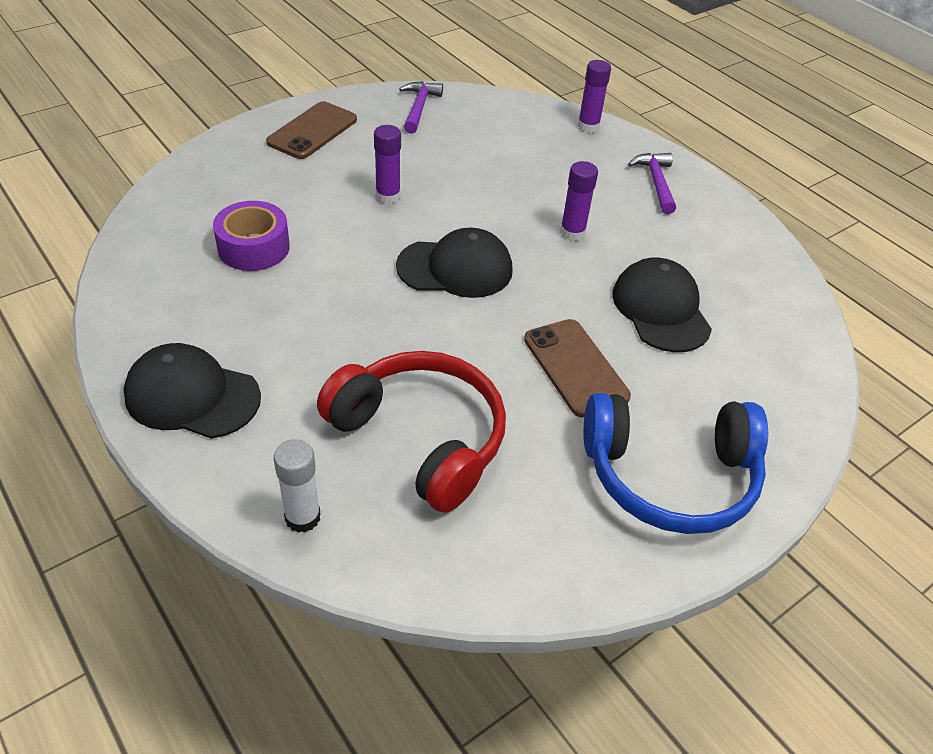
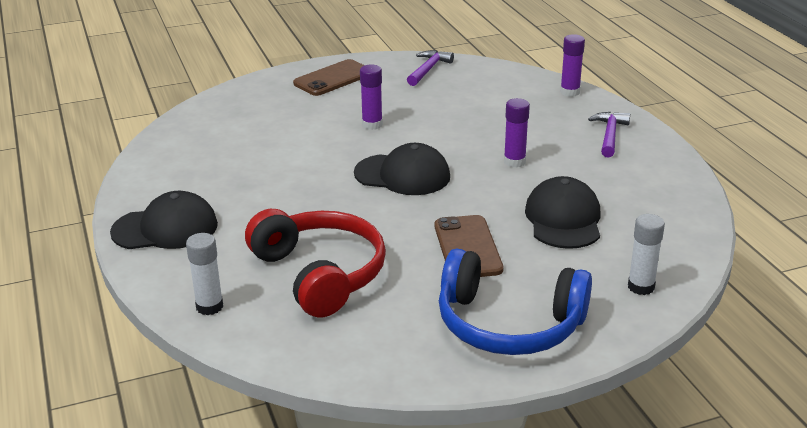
camera: 20 degrees right, 15 degrees down
(192, 396) = (165, 228): black cap -> black cap turned 135 degrees clockwise
(254, 247) = (252, 147): purple tape -> none
(783, 395) = (641, 287): none -> white glue stick

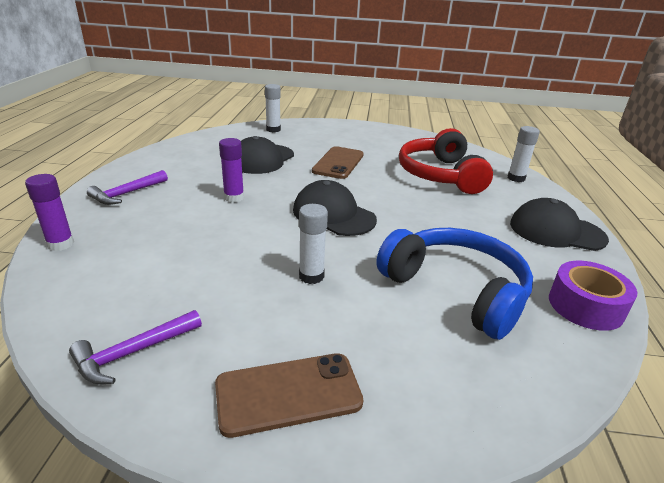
camera: 155 degrees left, 0 degrees up
(156, 163) = (585, 306): none -> purple tape
(372, 125) = (311, 276): purple glue stick -> white glue stick
(508, 324) = (354, 135): blue headphones -> blue headphones (456, 290)

